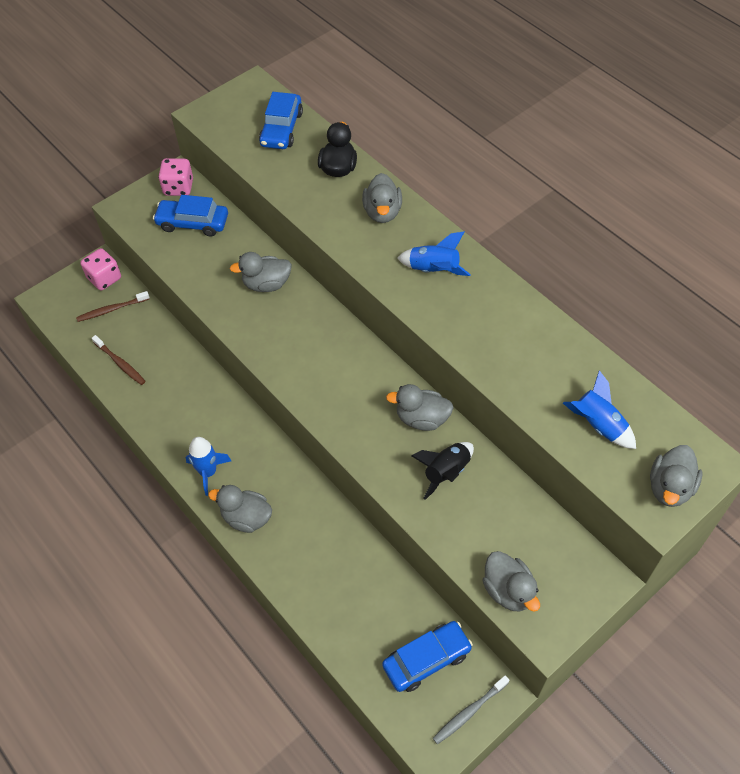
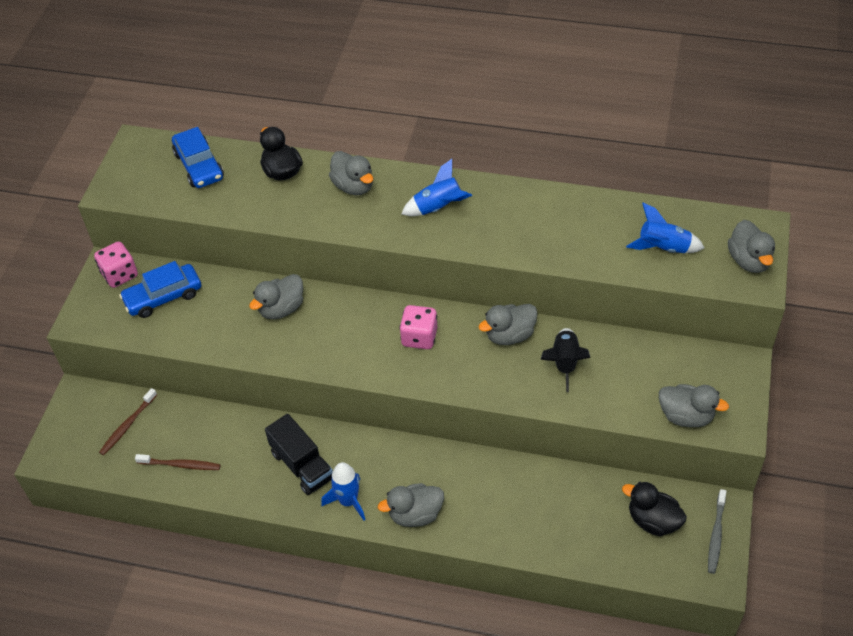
camera: 35 degrees left, 5 degrees down
(104, 278) = (94, 403): pink dice -> pink dice (419, 337)
(200, 421) = (302, 465): none -> black truck
(426, 659) = (653, 520): blue car -> black duck

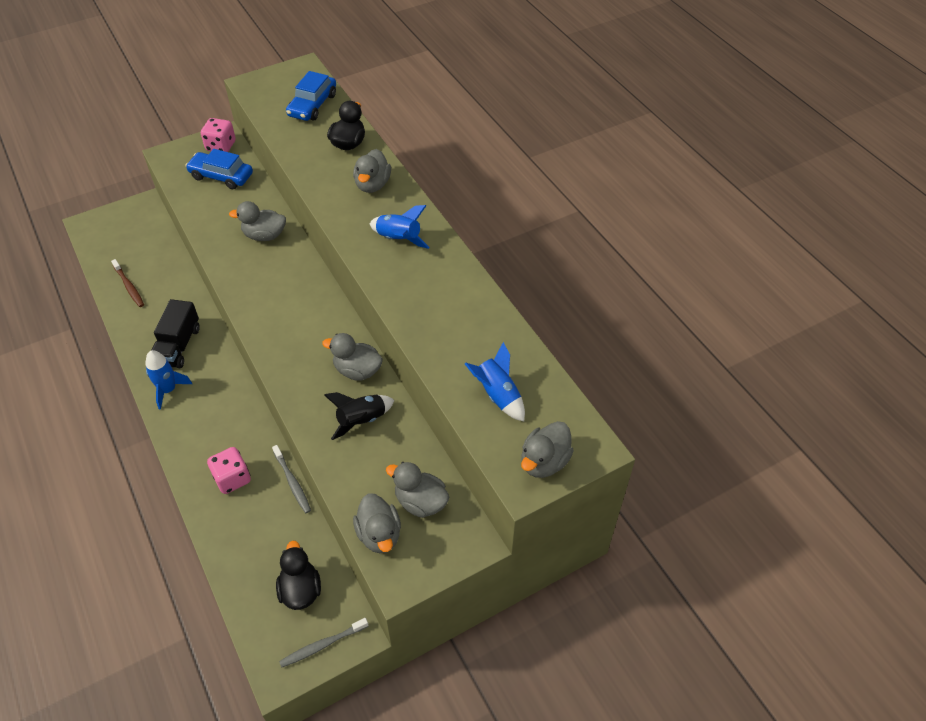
camera: 45 degrees right, 0 degrees up
(127, 426) = (139, 242): brown toothbrush -> none
(415, 514) = (186, 434): grey duck -> grey duck (420, 502)
(419, 337) = (306, 321): pink dice -> pink dice (232, 478)
(542, 466) = (292, 482): none -> grey toothbrush

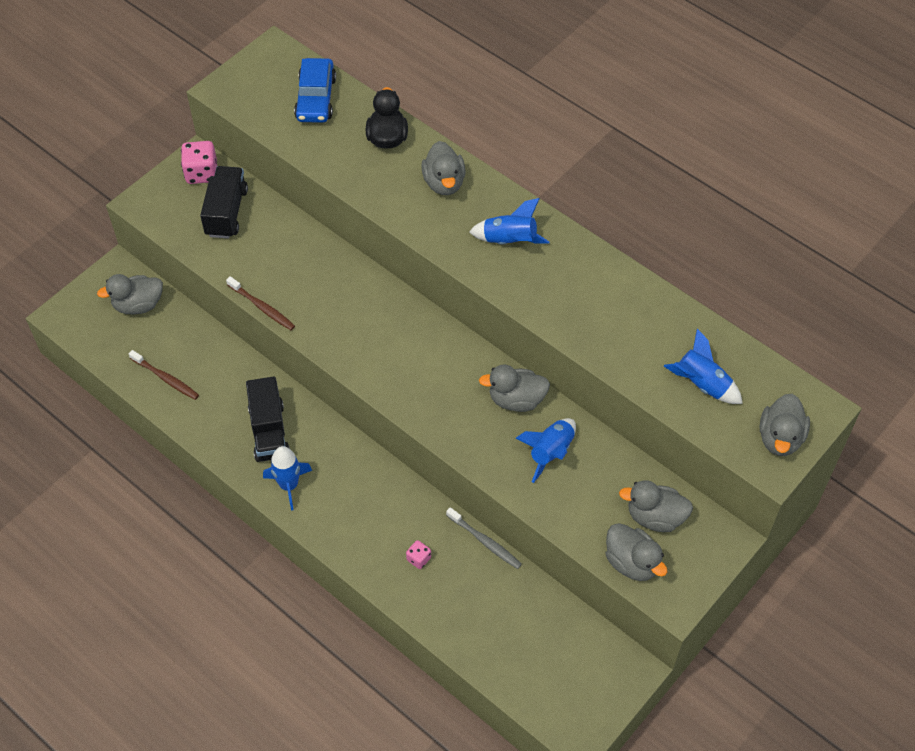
camera: 20 degrees left, 5 degrees up
(205, 247) = (262, 307): none -> brown toothbrush
(221, 176) = (226, 212): blue car -> black truck
(232, 478) = (418, 559): pink dice -> pink dice, size x0.54
(264, 235) = (323, 273): grey duck -> grey duck (138, 305)
(300, 590) = (555, 647): black duck -> none
(322, 645) = (606, 692): grey toothbrush -> none
(362, 420) = (551, 452): black rocket -> blue rocket

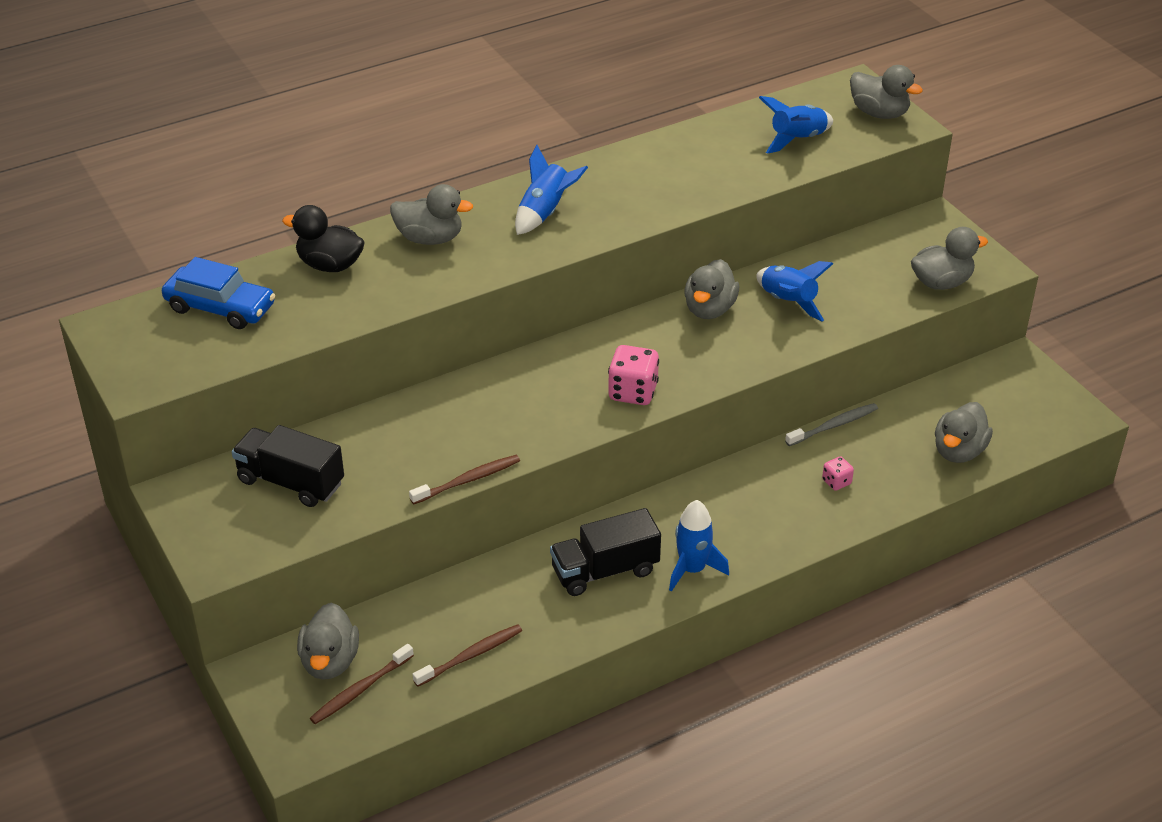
camera: 70 degrees left, 15 degrees down
(119, 329) = (360, 690): none -> brown toothbrush
(201, 173) = (205, 493): pink dice -> pink dice (633, 392)
(269, 431) = (605, 571): black truck -> black truck turned 150 degrees clockwise
(655, 517) = (894, 255): grey duck -> grey duck (958, 451)

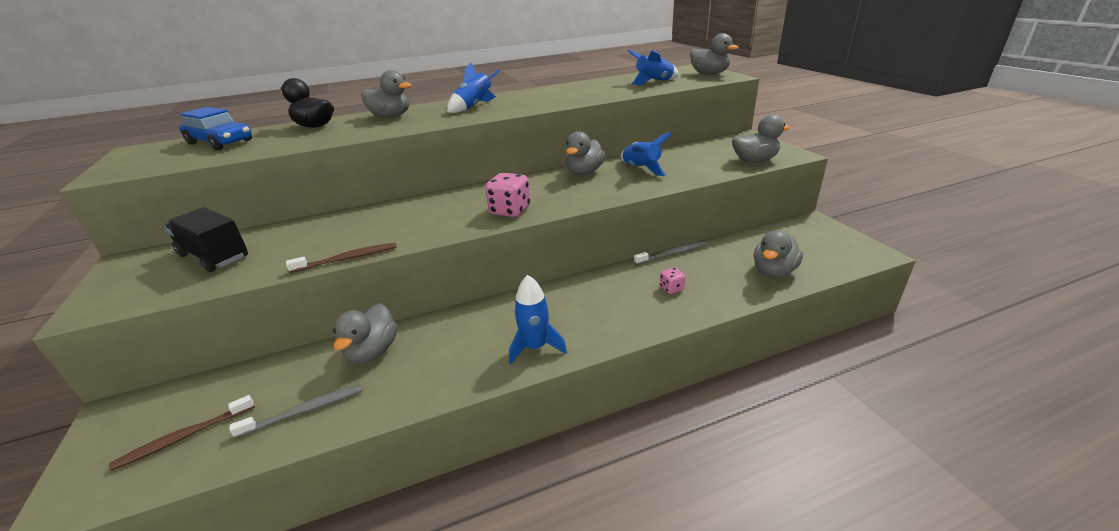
camera: 10 degrees right, 10 degrees down
(330, 661) = (183, 407): grey duck -> grey duck (373, 351)
(471, 655) = (305, 411): brown toothbrush -> grey toothbrush
(605, 571) = (461, 344): black truck -> none

